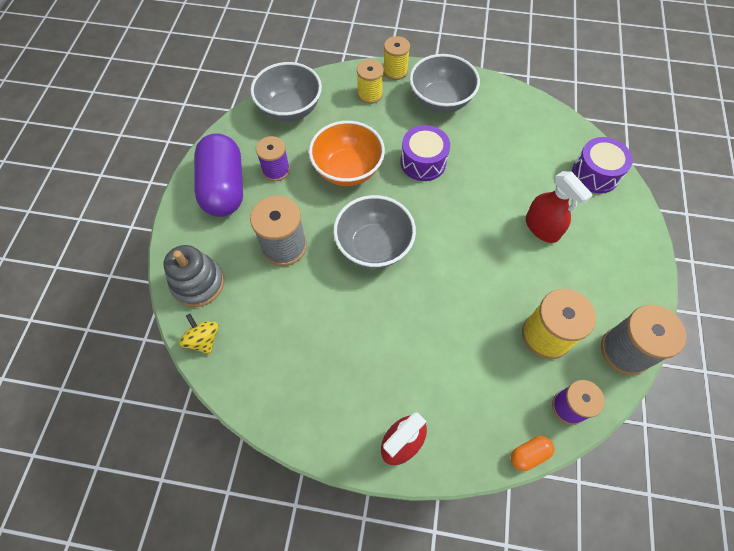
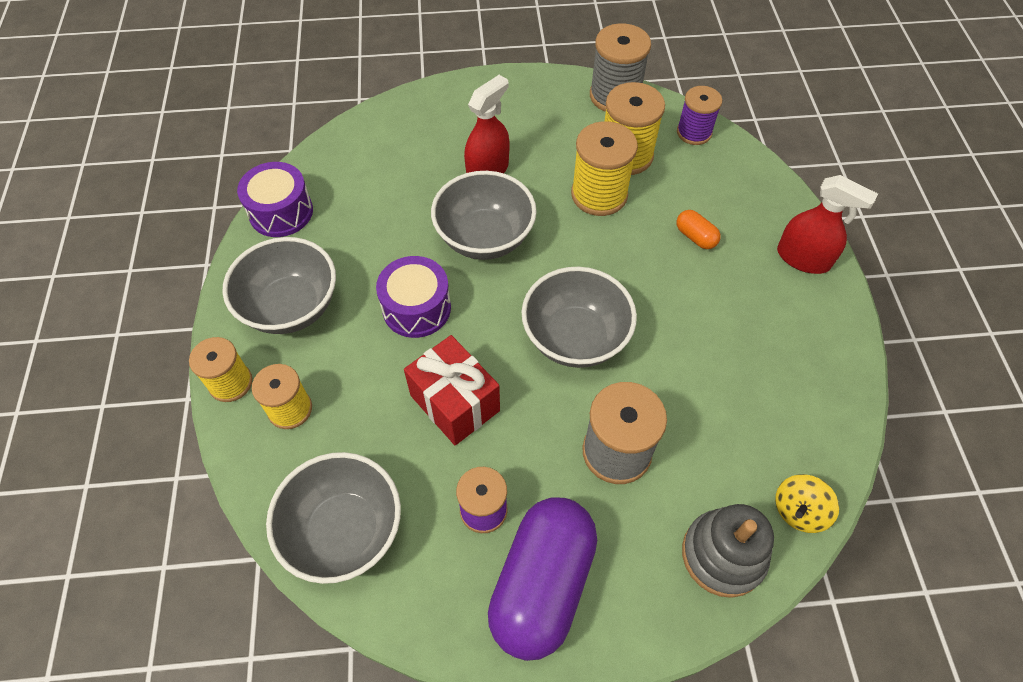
camera: 105 degrees left, 5 degrees down
(224, 188) = (542, 584): purple capsule -> purple capsule turned 45 degrees counterclockwise
(347, 169) = (455, 403): orange bowl -> red gift
(474, 212) = (485, 238): none -> grey bowl
(503, 300) = (599, 195): none -> yellow spool
(529, 454) = (756, 157): orange capsule -> orange capsule (695, 237)
(595, 174) = (392, 129): purple drum -> purple drum (281, 212)

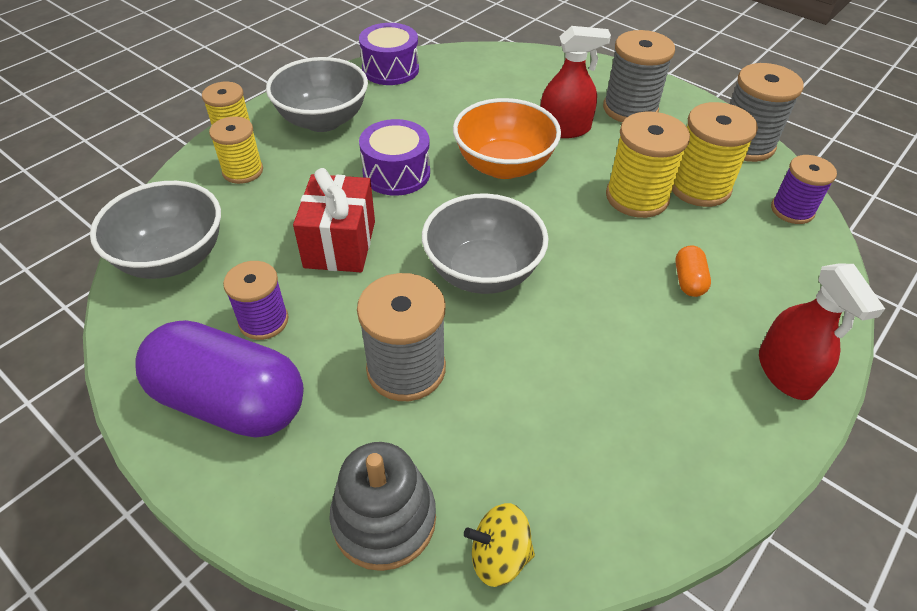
camera: 45 degrees right, 10 degrees down
(485, 238) = (504, 166): grey bowl -> orange bowl
(511, 117) = (630, 109): none -> grey spool
(542, 584) = (230, 401): purple capsule -> purple capsule turned 45 degrees clockwise

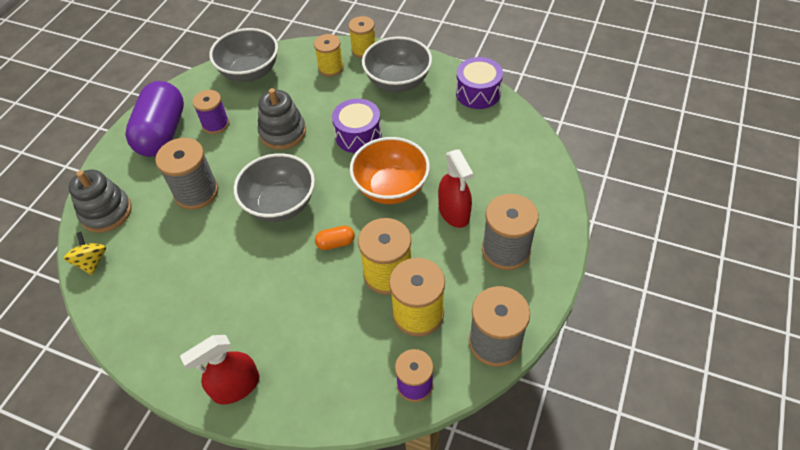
camera: 75 degrees right, 5 degrees up
(340, 244) = (283, 132): red gift -> grey stacking toy
(688, 280) = (307, 319): orange capsule -> orange capsule (336, 243)

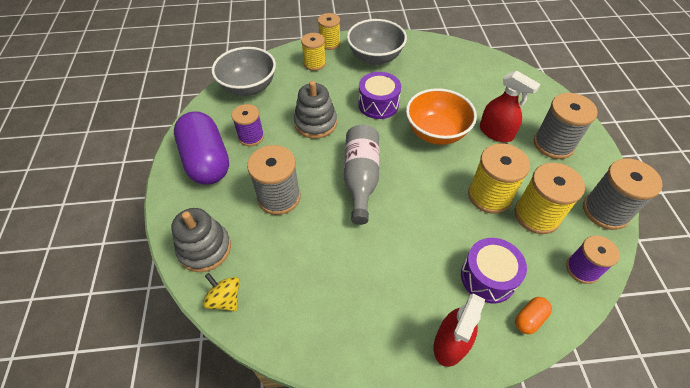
camera: 30 degrees left, 0 degrees up
(280, 204) = (361, 178): grey bowl -> grey bottle
(336, 243) = (430, 190): orange capsule -> orange capsule (529, 319)
(478, 93) = (439, 47): purple drum -> purple drum (488, 277)

